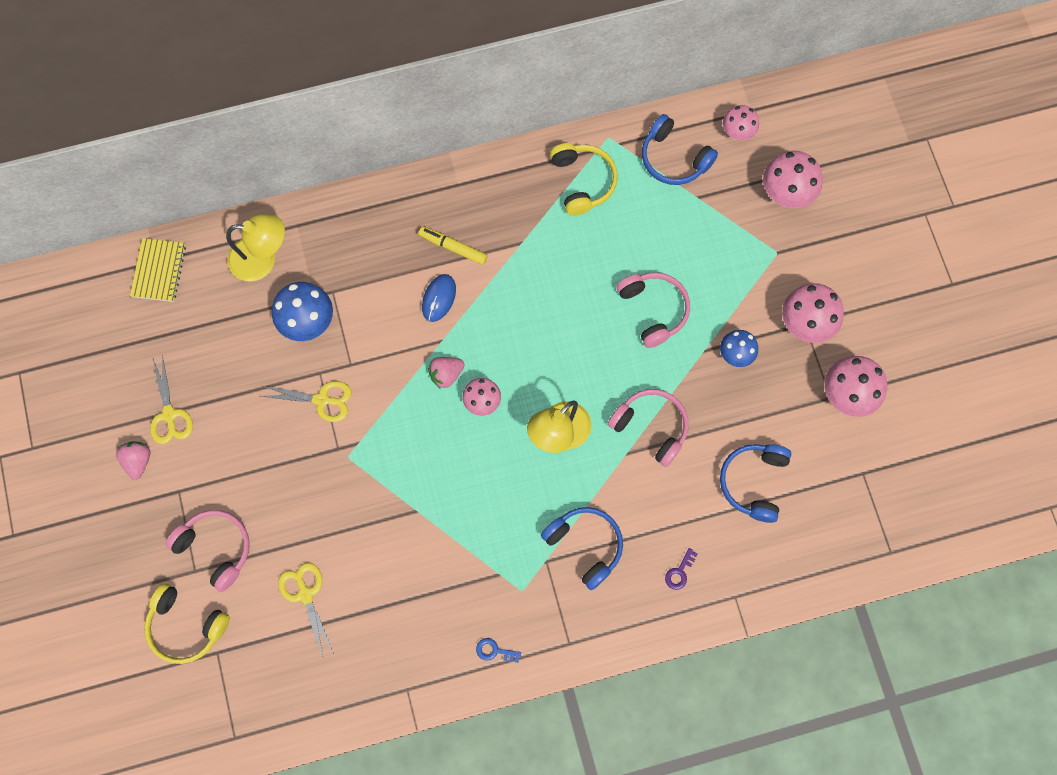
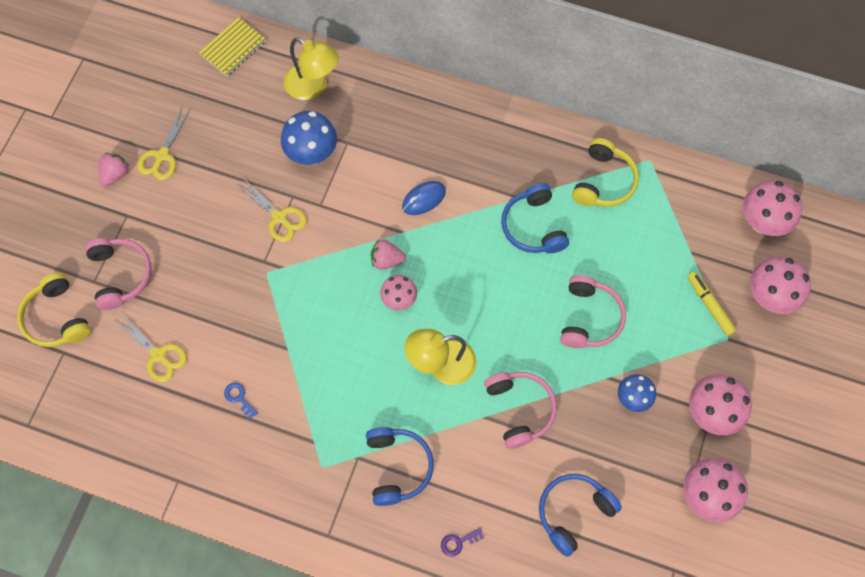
camera: 35 degrees right, 5 degrees down
(305, 595) = (158, 355): yellow scissors -> yellow scissors turned 120 degrees clockwise
(453, 247) = (463, 167): yellow marker -> yellow marker (710, 305)
(494, 651) = (265, 499): blue key -> blue key (239, 398)
(674, 158) = (693, 209): blue headphones -> blue headphones (533, 226)
(737, 133) = (762, 222): pink mushroom -> pink mushroom, size x1.59

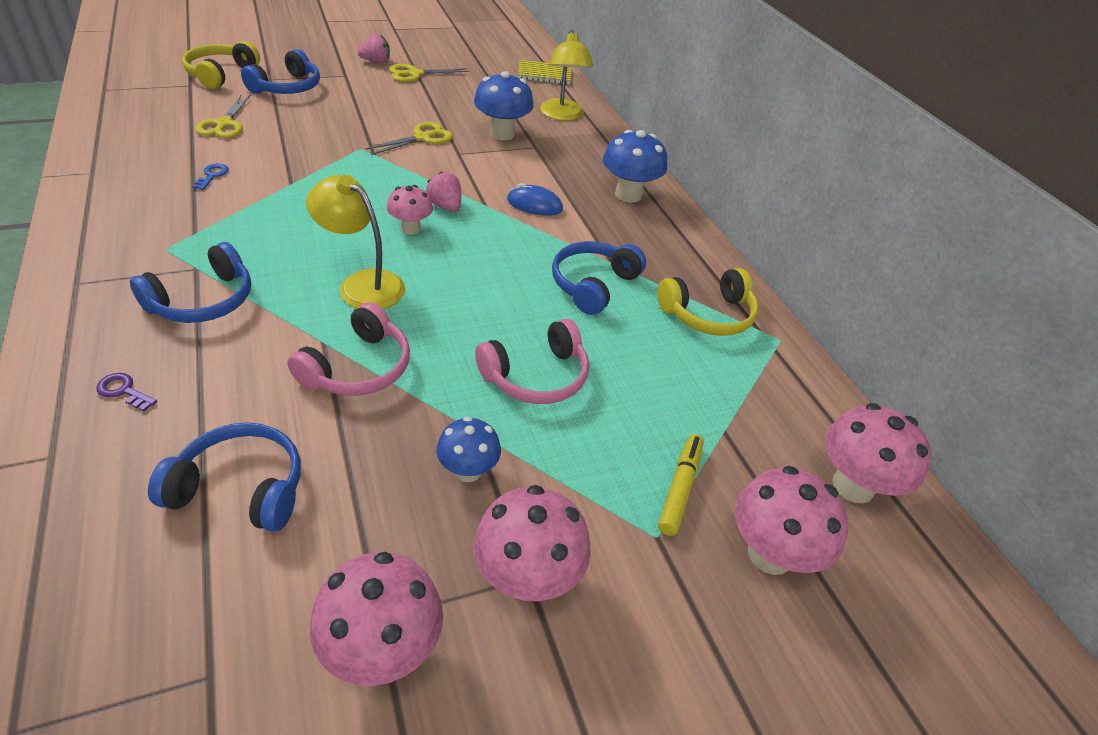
camera: 45 degrees right, 25 degrees down
(120, 275) = (287, 87): pink headphones -> blue headphones
(279, 217) = (422, 138): yellow scissors -> yellow scissors turned 135 degrees counterclockwise
(453, 125) = (628, 194): none -> blue mushroom

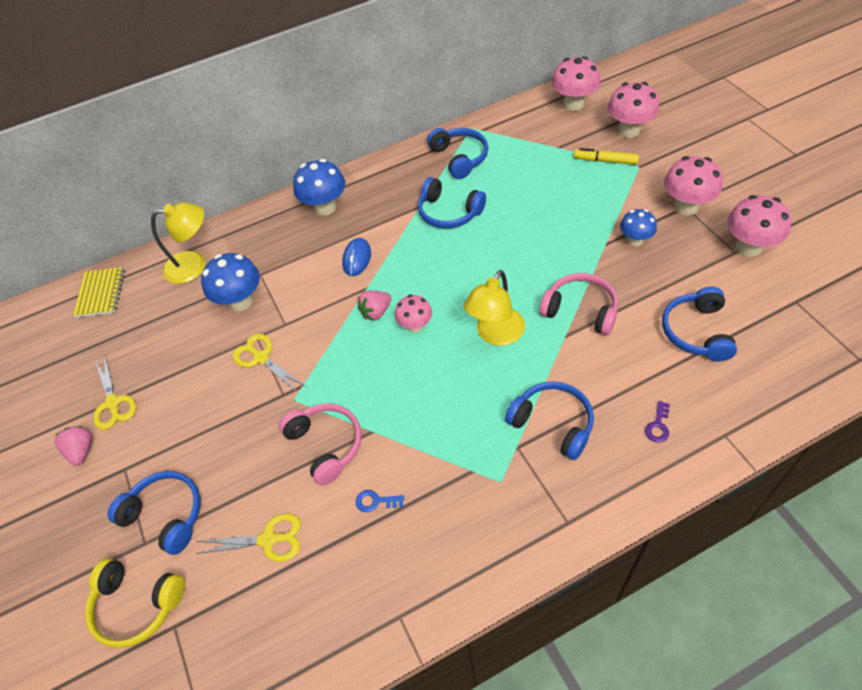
camera: 85 degrees left, 10 degrees up
(536, 376) = (549, 226): pink headphones -> pink headphones (326, 445)
(708, 314) = (459, 158): yellow headphones -> blue headphones

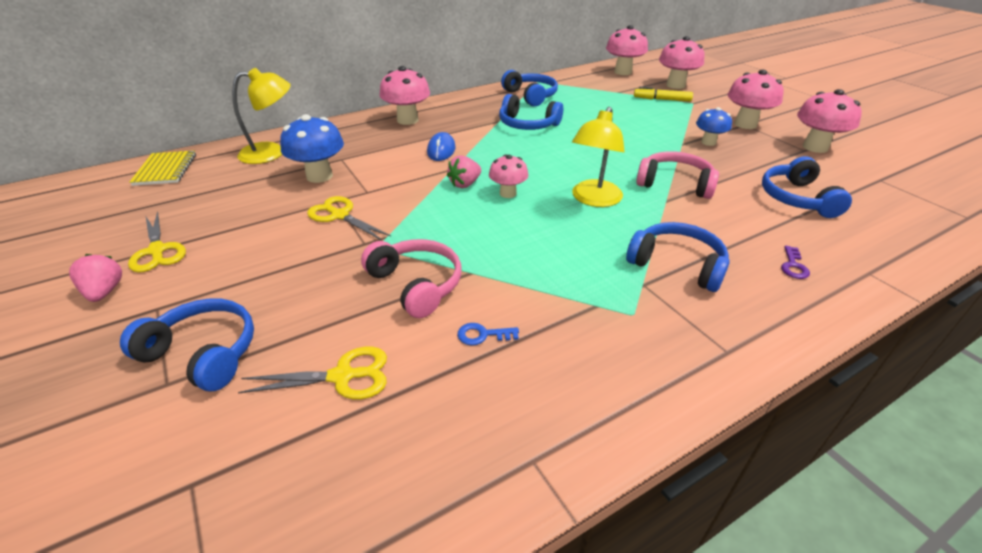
camera: 10 degrees left, 15 degrees down
(137, 605) = (139, 457): yellow headphones -> none
(325, 207) = (407, 120): blue mushroom -> pink mushroom

